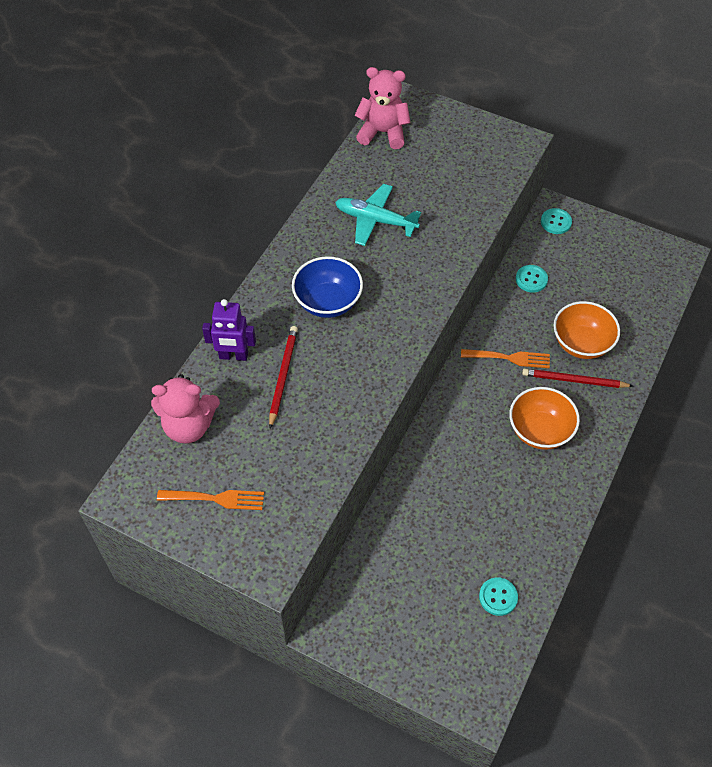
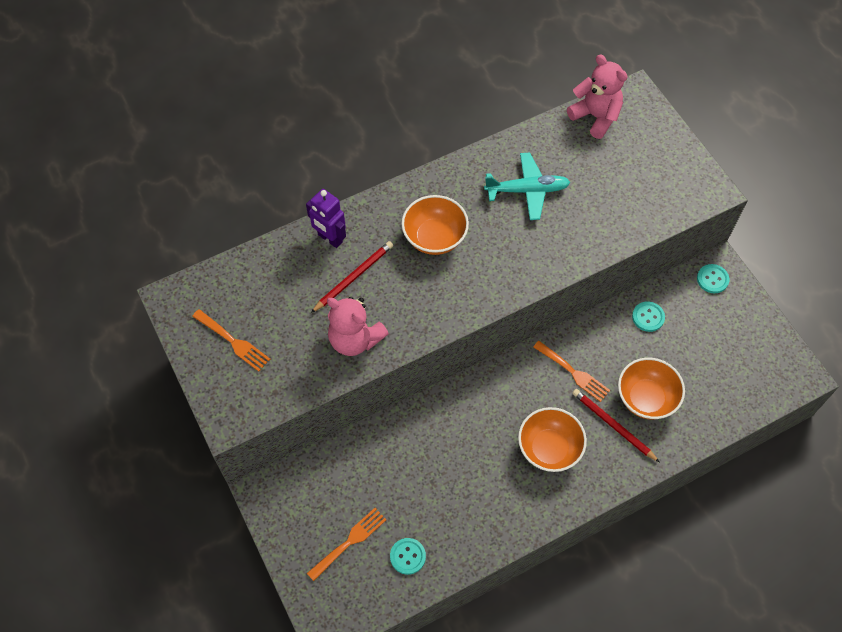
camera: 35 degrees right, 5 degrees up
(189, 426) = (256, 274): pink teddy bear -> pink teddy bear (355, 339)
(328, 302) = (434, 238): blue bowl -> orange bowl
(375, 220) = (527, 190): turquoise plane -> turquoise plane turned 120 degrees clockwise
(438, 619) = (349, 541): none -> orange fork

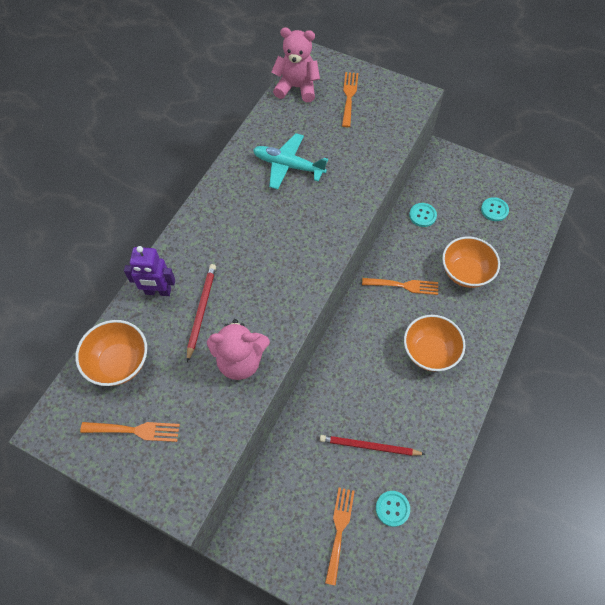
camera: 35 degrees left, 0 degrees up
(434, 238) = (244, 241): orange bowl -> orange bowl (119, 363)
(527, 190) = (288, 166): turquoise plane -> turquoise plane turned 120 degrees counterclockwise
(613, 425) = (459, 306): red pencil -> red pencil (369, 446)
(641, 154) = (349, 96): none -> orange fork
(712, 279) = (443, 165): turquoise button -> turquoise button (494, 210)

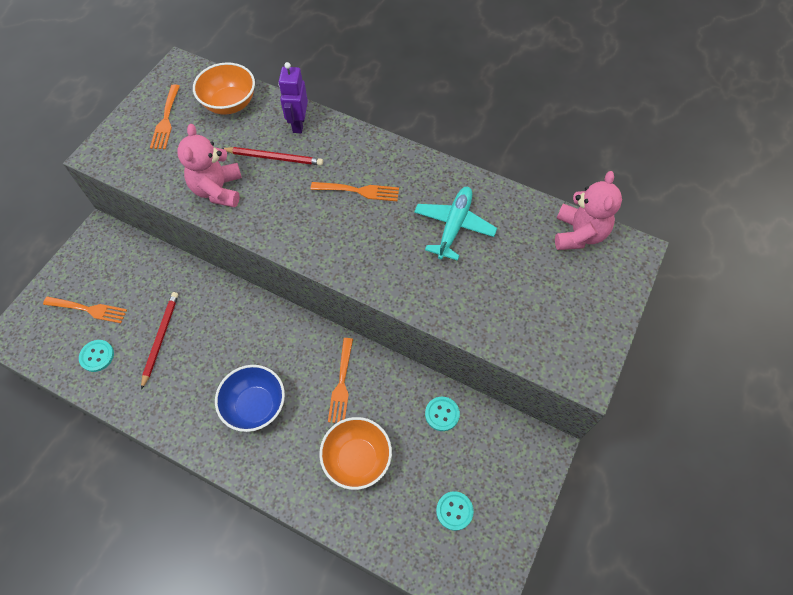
camera: 90 degrees right, 0 degrees up
(349, 96) = (571, 292): orange fork -> orange fork (359, 191)
(429, 352) = (255, 406): orange bowl -> blue bowl

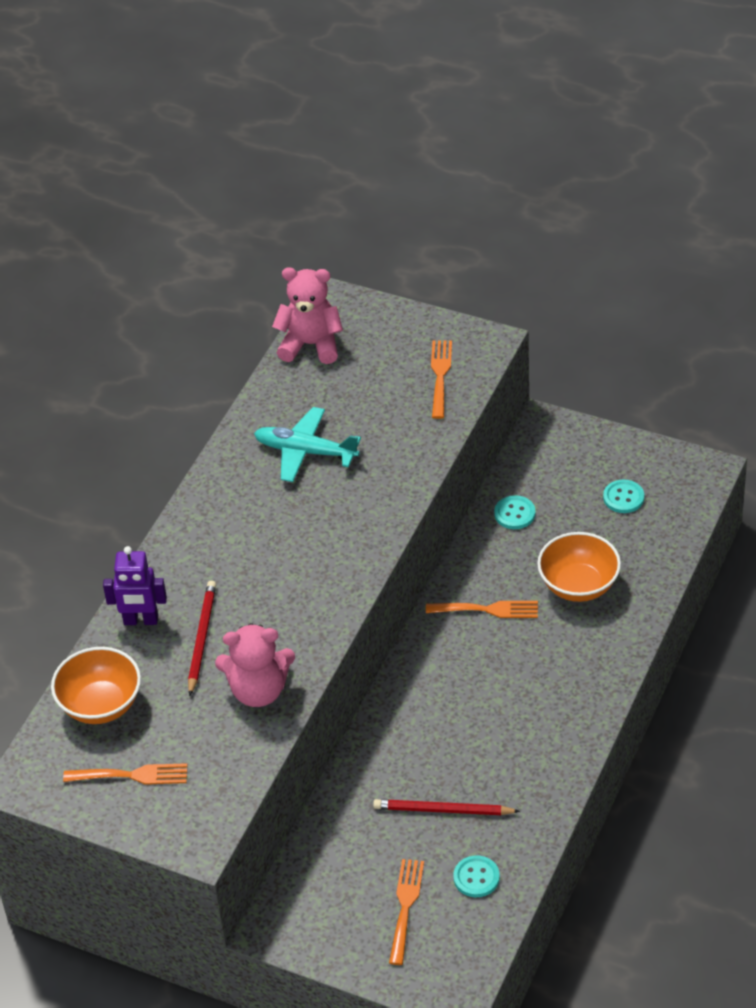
camera: 90 degrees left, 15 degrees down
(255, 406) = (526, 691): blue bowl -> none
(359, 191) = (255, 544): orange fork -> orange fork (440, 375)

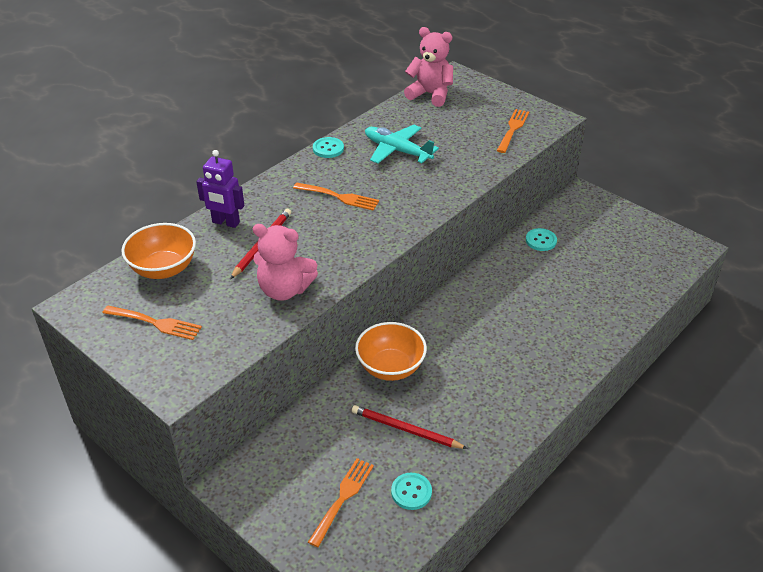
camera: 15 degrees right, 5 degrees down
(487, 609) = (497, 296): orange fork -> orange fork (339, 197)
(578, 585) = (573, 298): orange bowl -> orange bowl (390, 367)
(623, 497) = (626, 250): turquoise button -> turquoise button (328, 149)

